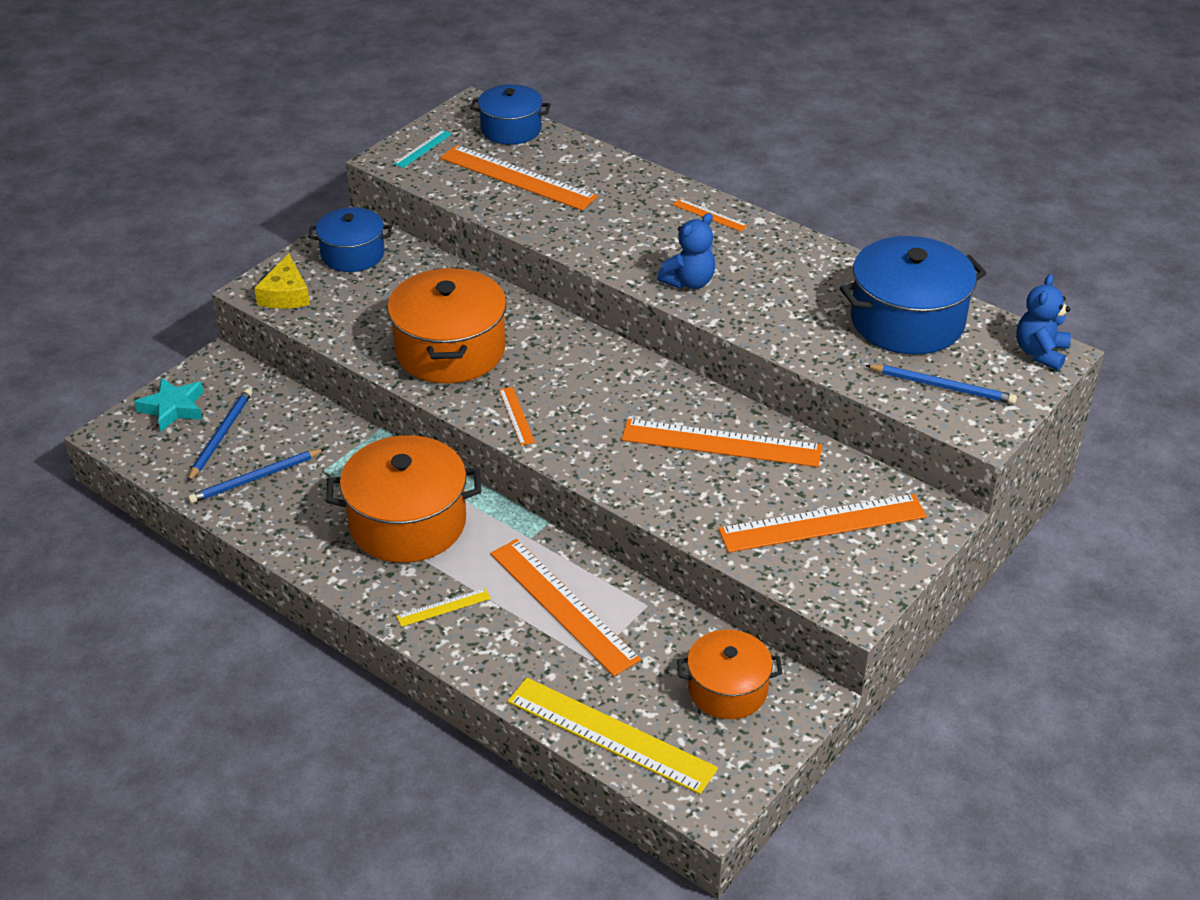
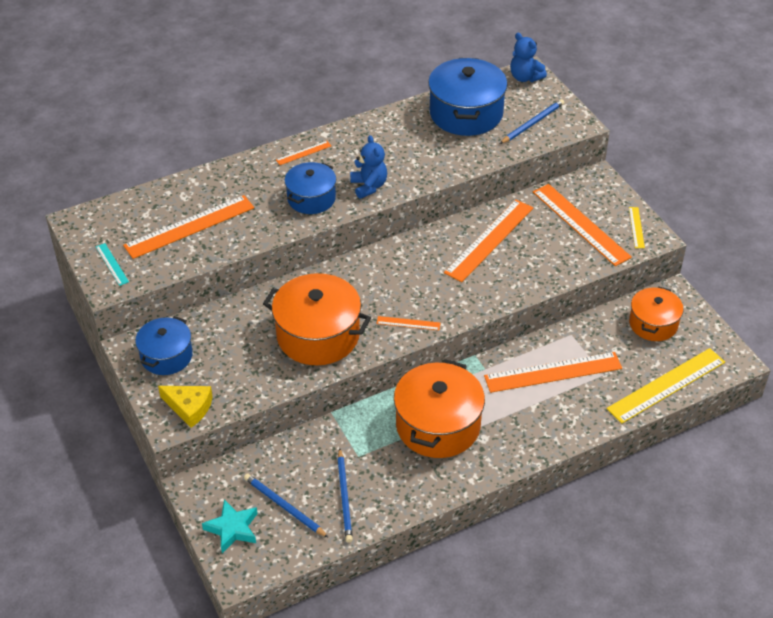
camera: 65 degrees left, 5 degrees up
(443, 607) = (526, 430): yellow ruler -> yellow ruler (636, 227)
(511, 129) = (125, 211): blue pot -> blue pot (311, 198)
(822, 523) = (580, 224): orange ruler -> orange ruler turned 45 degrees counterclockwise

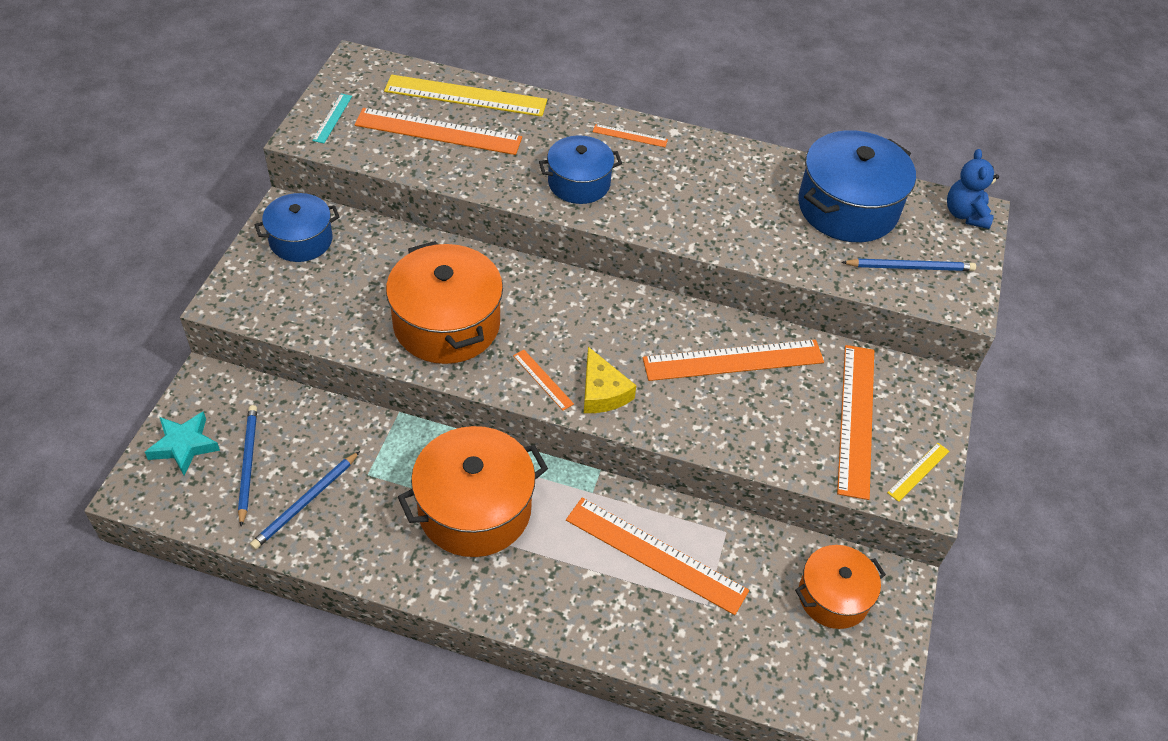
camera: 40 degrees right, 5 degrees up
(189, 407) = (257, 300): yellow cheese -> yellow cheese (602, 392)
(369, 186) = (649, 210): blue teddy bear -> none
(666, 385) = (762, 677): yellow ruler -> yellow ruler (465, 96)

